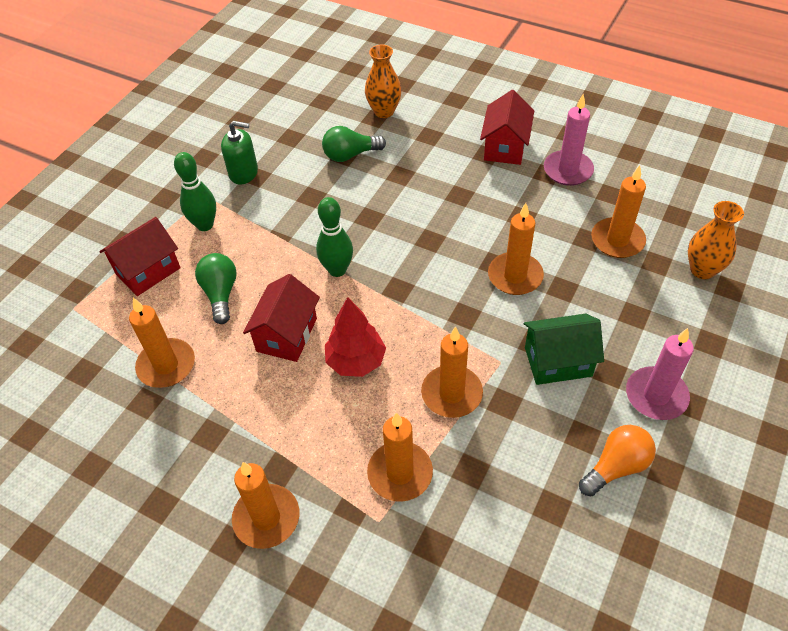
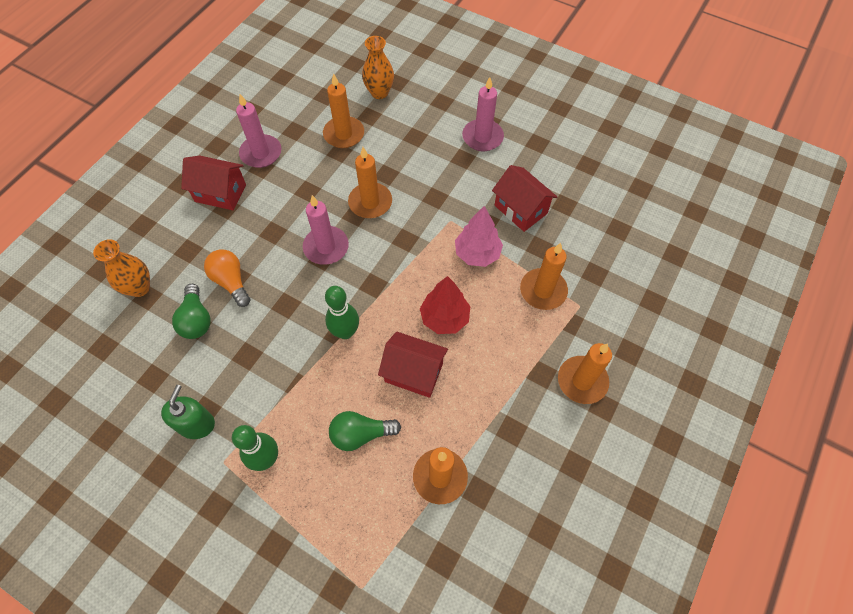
camera: 90 degrees left, 10 degrees up
(148, 271) = (321, 512): red house -> red house (520, 209)
(445, 242) = (326, 247): none -> pink candle
(451, 393) = (477, 254): orange candle -> pink tree
(558, 362) = (452, 186): green house -> none
(616, 467) = (535, 167): orange light bulb -> orange light bulb (231, 281)

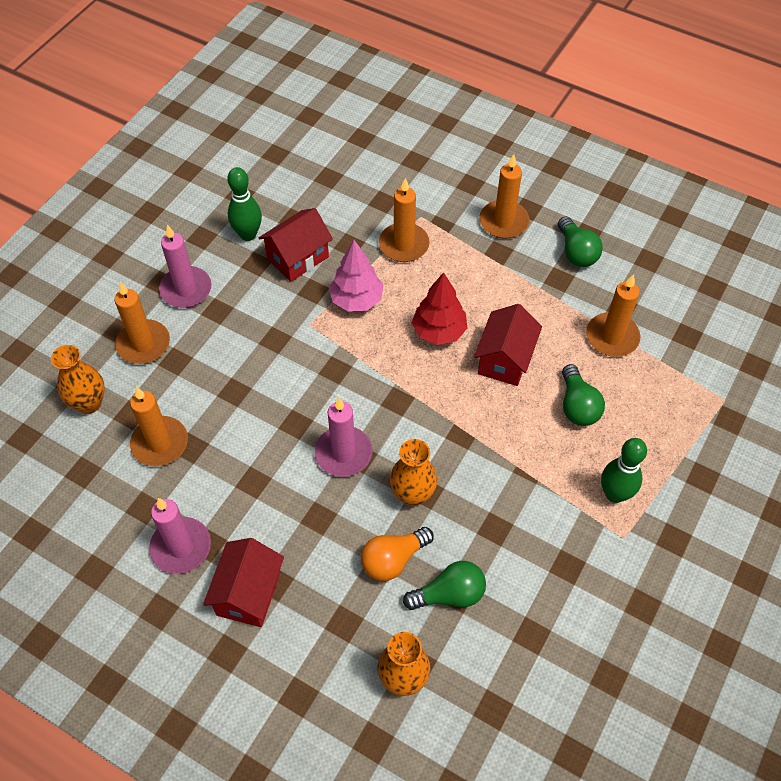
camera: 90 degrees left, 5 degrees down
(196, 424) = (584, 573): green soap dispenser -> none
(285, 295) = (412, 494): none -> orange vase
(345, 332) = (459, 426): green bowling pin -> green bowling pin (248, 234)
(370, 202) = (278, 407): orange candle -> orange candle (143, 344)
(548, 451) = (576, 252): none -> green light bulb

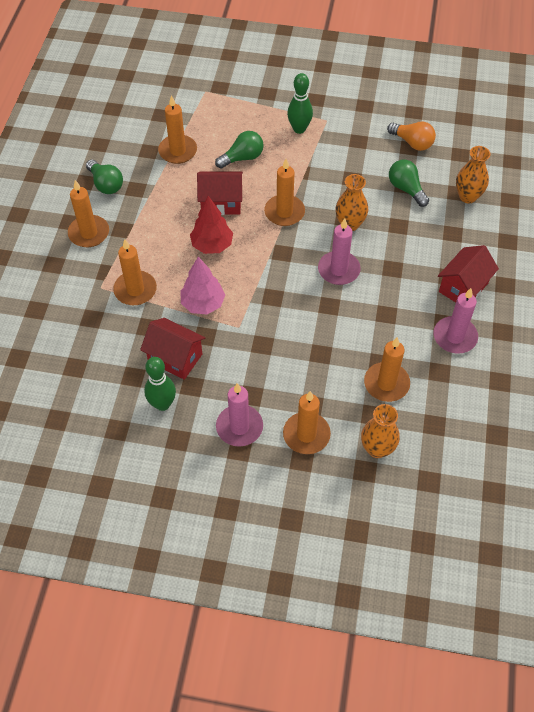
camera: 110 degrees left, 0 degrees up
(248, 593) = (463, 287): red house -> red house turned 45 degrees counterclockwise
(393, 559) = (399, 221): orange light bulb -> orange light bulb (412, 143)
(462, 424) = (284, 212): none -> orange candle
(576, 252) = (106, 184): green light bulb -> green light bulb turned 90 degrees clockwise

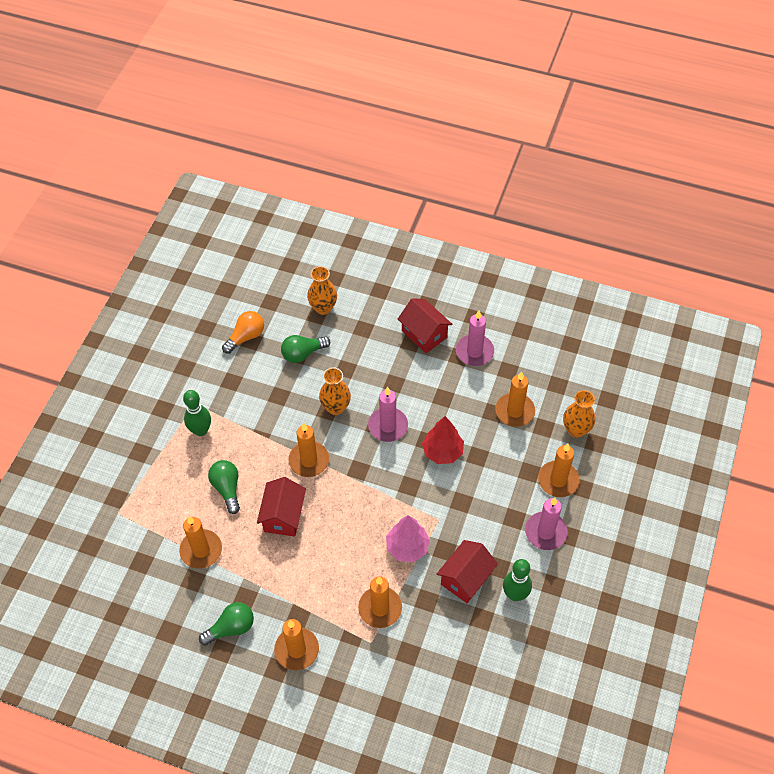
camera: 80 degrees left, 0 degrees up
(212, 245) = (337, 531): red tree -> red tree (442, 452)

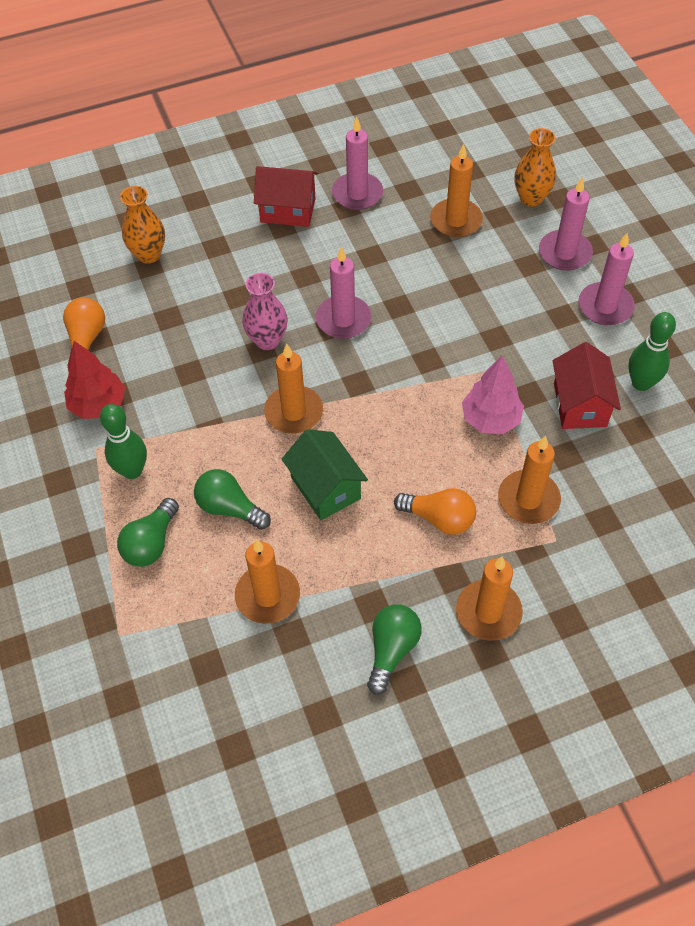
camera: 40 degrees left, 0 degrees up
(283, 516) = (325, 488): red house -> green house
(303, 353) = (173, 313): green light bulb -> green light bulb (151, 543)
(323, 580) = (439, 518): none -> orange light bulb
(336, 407) = (267, 340): orange vase -> pink vase
(442, 452) = (426, 305): red tree -> red tree (98, 405)
(558, 480) = (564, 253): orange candle -> pink candle

